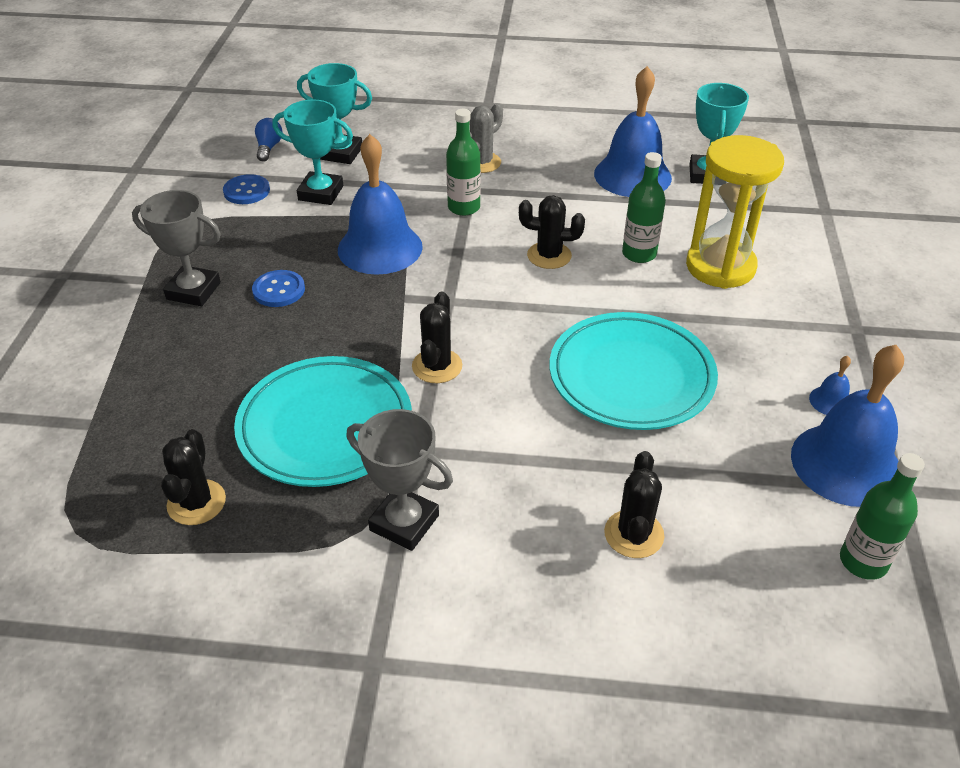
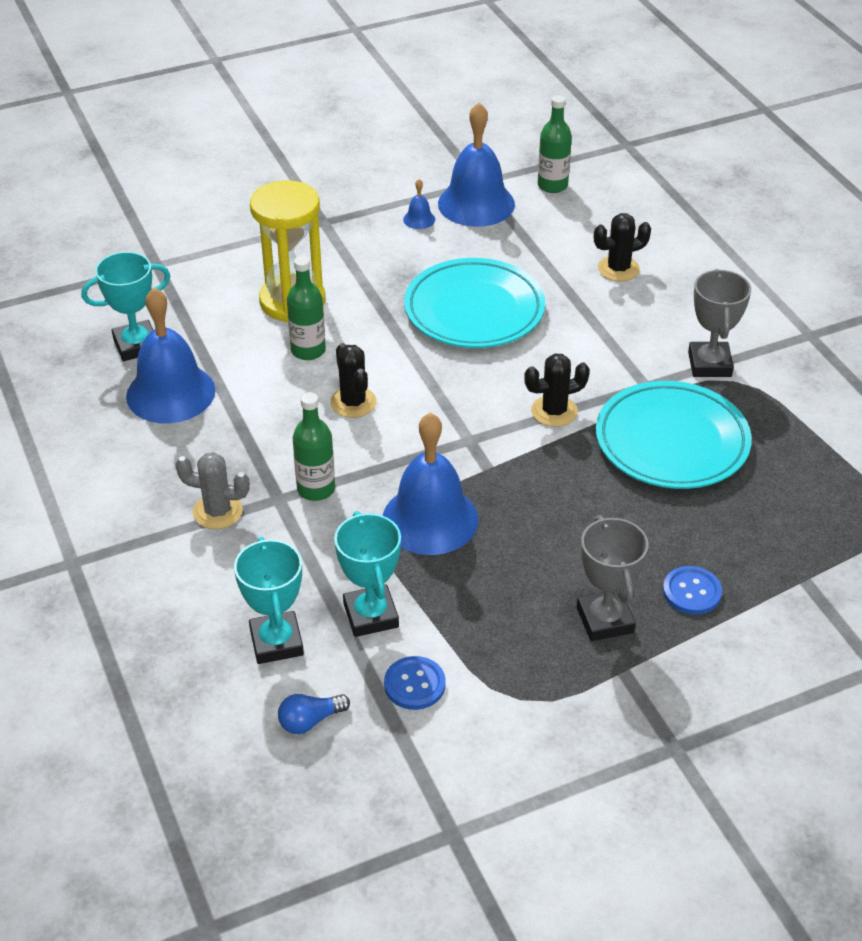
camera: 120 degrees left, 0 degrees up
(196, 502) = (800, 470): black cactus -> none
(279, 290) = (550, 557): blue button -> blue button (692, 592)

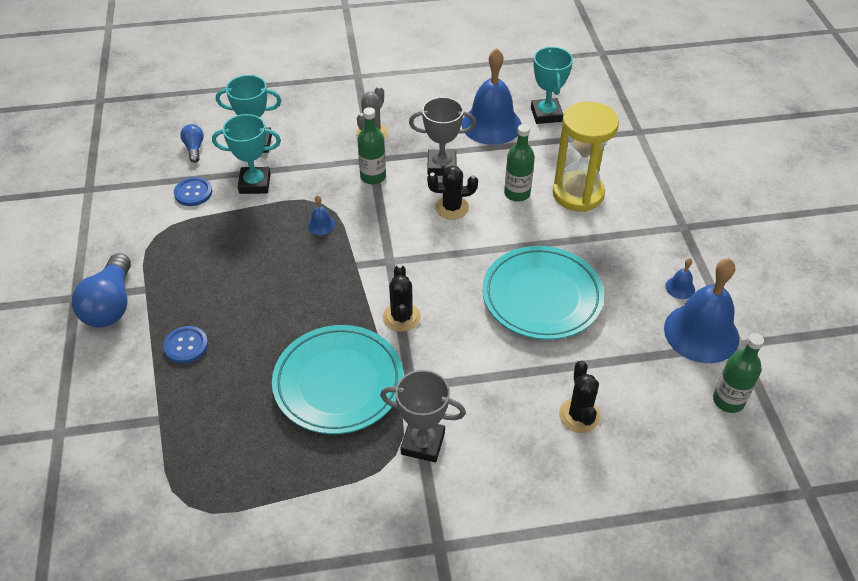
camera: 105 degrees right, 5 degrees up
(430, 519) = (321, 225): blue bell -> blue bell, size x0.41
(605, 620) = (189, 291): grey trophy -> grey trophy (441, 166)
(668, 698) = (111, 305): none -> blue light bulb

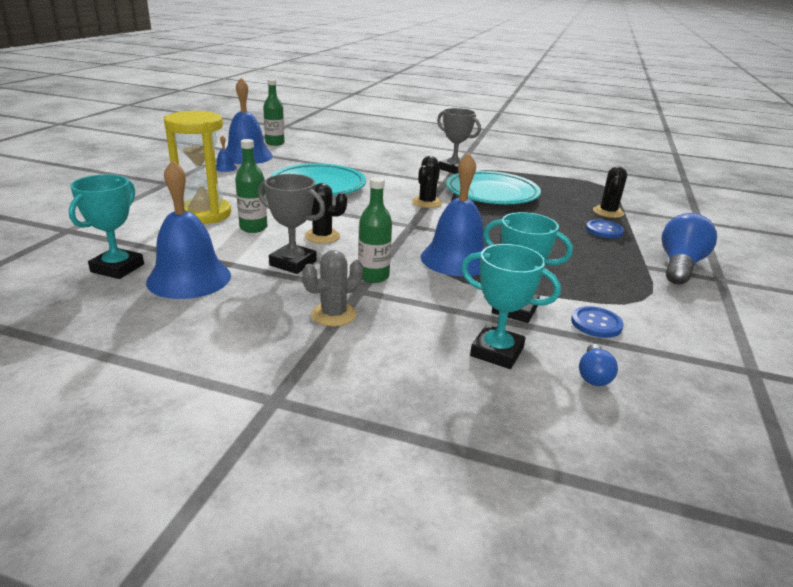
camera: 155 degrees left, 20 degrees down
(321, 225) = (456, 259): blue bell -> blue bell, size x2.42
(579, 415) = (357, 156): black cactus -> black cactus (608, 212)

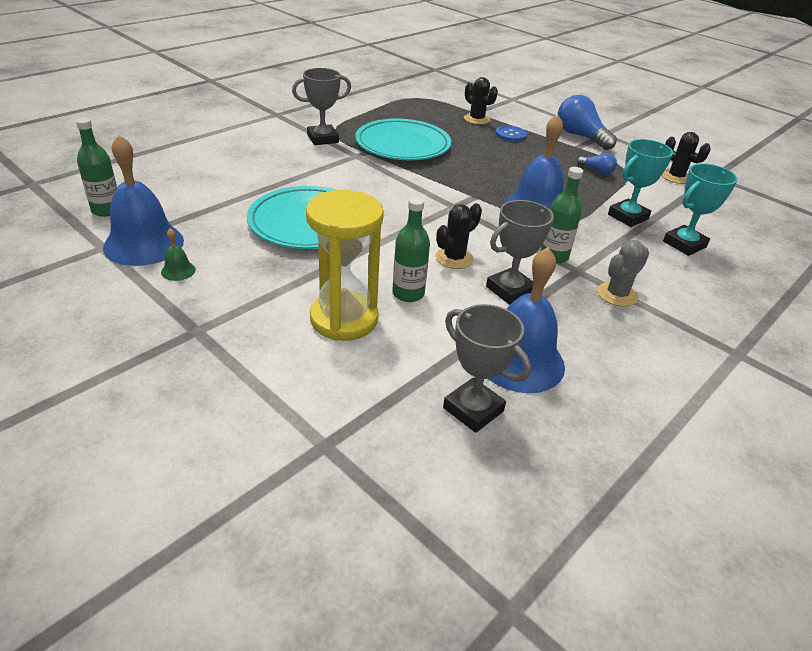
camera: 65 degrees left, 10 degrees up
(117, 268) = (473, 409): turquoise trophy -> grey trophy
(225, 168) = (178, 271): blue bell -> green bell
(333, 314) = (617, 294): grey cactus -> grey cactus turned 60 degrees clockwise
(427, 202) = (403, 181): black cactus -> black cactus (676, 177)
(593, 375) = (714, 222): blue light bulb -> blue light bulb (596, 171)
(596, 323) = (653, 197): blue button -> none

